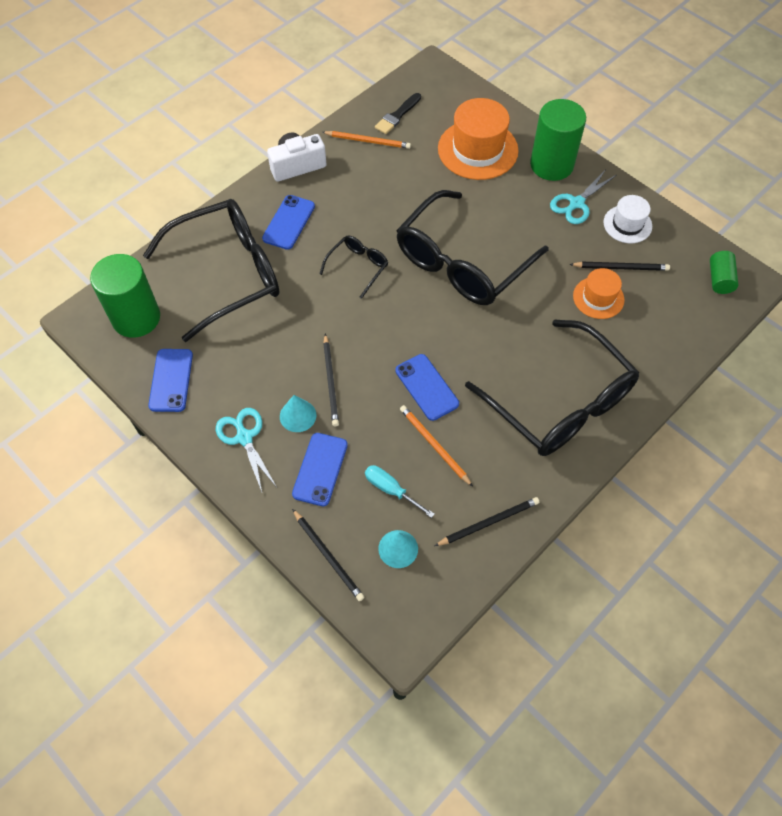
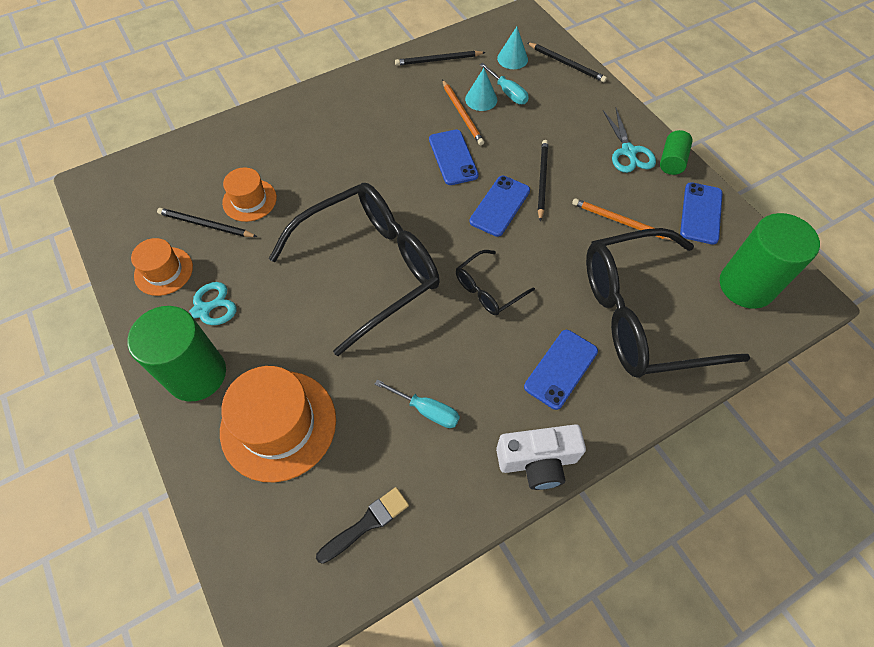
camera: 165 degrees left, 0 degrees up
(298, 415) = (577, 159): turquoise cone -> turquoise cone (481, 99)
(320, 469) = (564, 116): blue phone -> blue phone (500, 206)
(328, 556) = (566, 64): black pencil -> black pencil turned 150 degrees clockwise
(368, 141) = (425, 481): orange pencil -> orange pencil (620, 221)
(380, 178) = (426, 410): none -> turquoise screwdriver
(559, 402) = (340, 123): black glasses -> none
(627, 224) = (163, 271): white hat -> orange hat
(719, 279) = (119, 192): green cylinder -> green cylinder (672, 161)

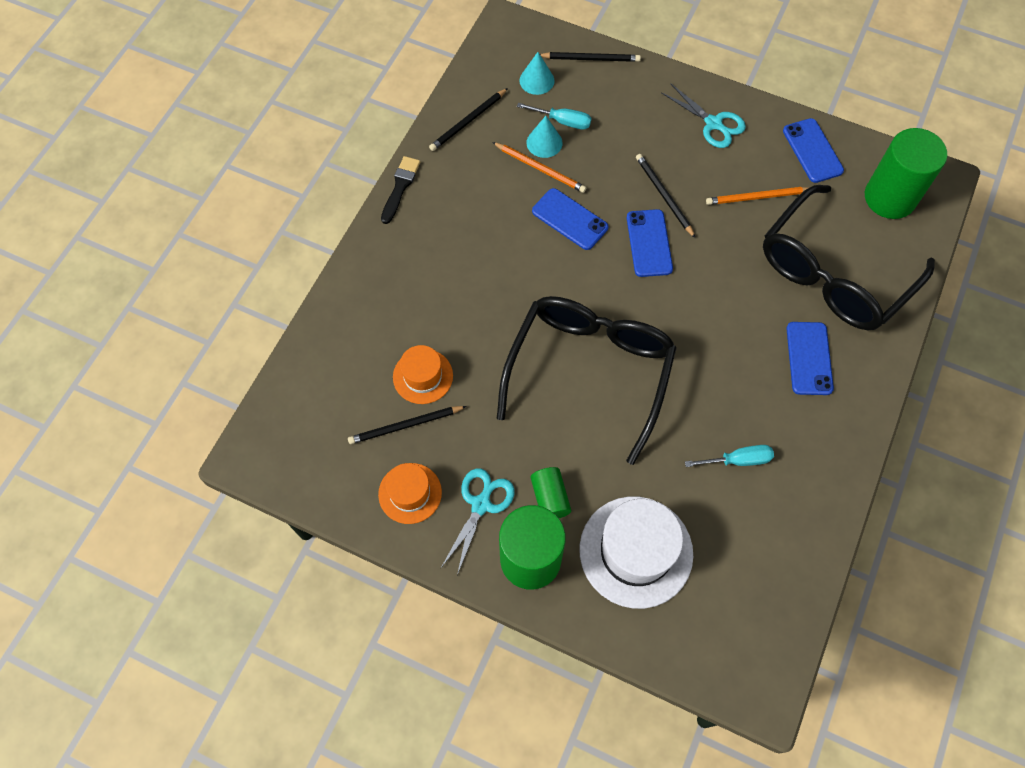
camera: 35 degrees left, 5 degrees up
(278, 425) = (636, 551): orange hat -> white hat
(366, 524) = (767, 576): black brush -> black brush (400, 187)
(488, 289) = (701, 327): black glasses -> none
(537, 461) = (848, 443): white camera -> none
(672, 161) = (755, 112): green cylinder -> green cylinder (550, 498)

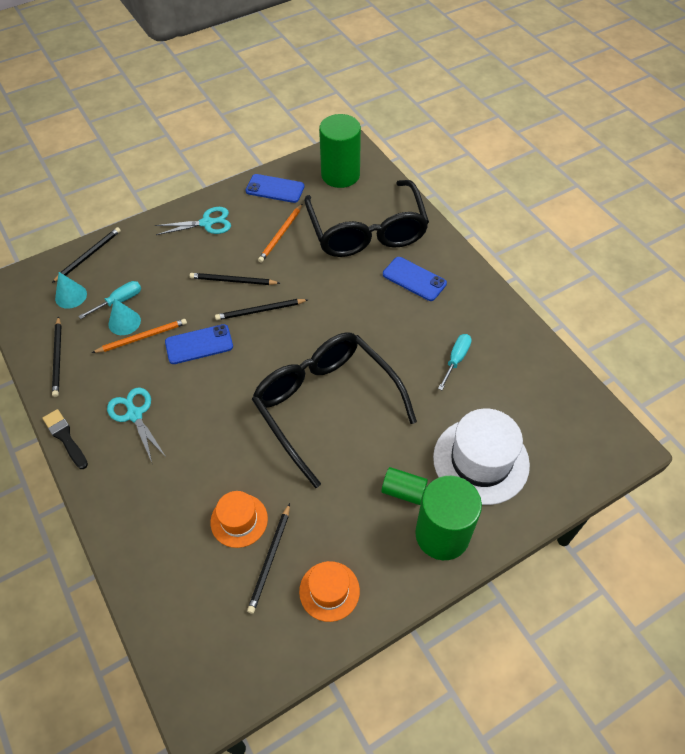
camera: 55 degrees left, 10 degrees down
(481, 504) = (375, 543): turquoise scissors -> turquoise scissors (134, 414)
(649, 243) = (260, 311): blue phone -> black pencil

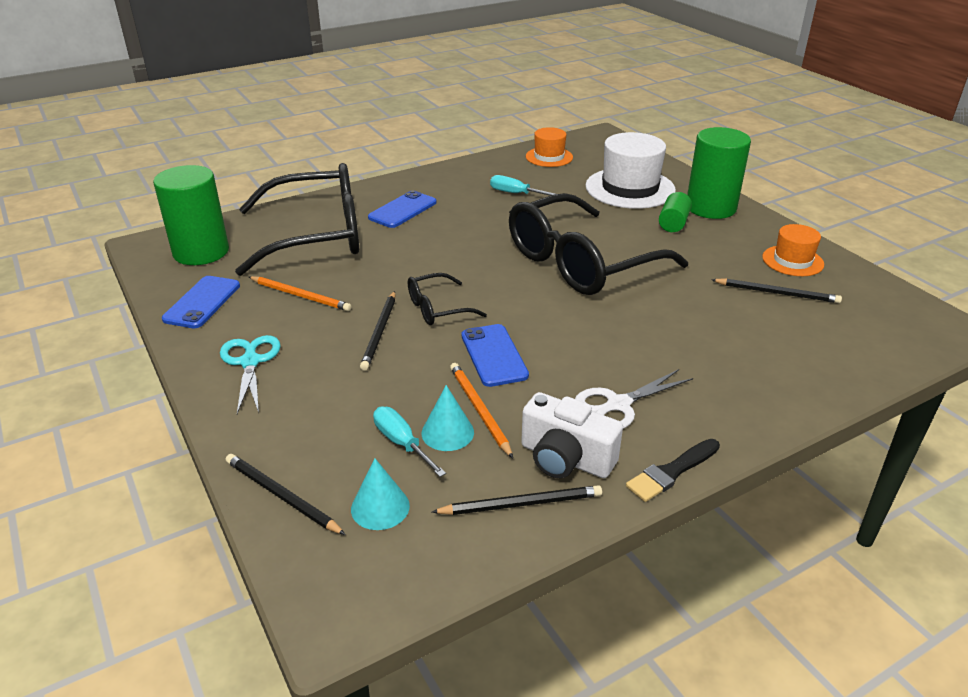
camera: 90 degrees left, 20 degrees down
(89, 381) = (565, 458): none -> white camera
(134, 414) = (618, 404): turquoise scissors -> white scissors
(239, 520) = (741, 313): orange hat -> orange hat (549, 157)
(260, 311) = (438, 308): black pencil -> black glasses

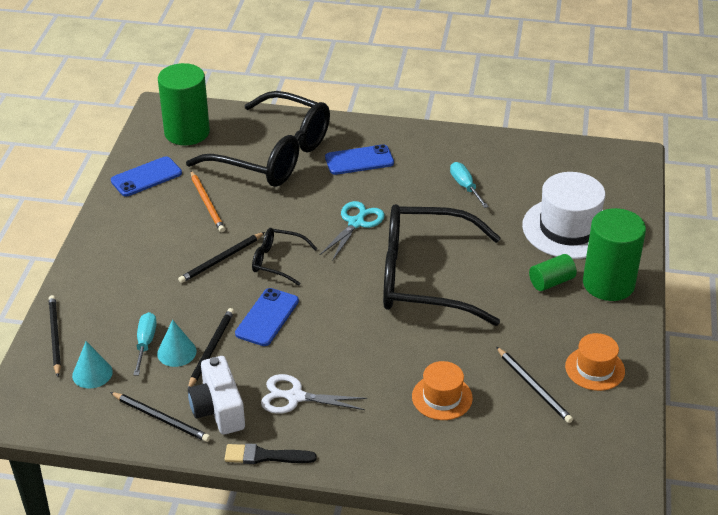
camera: 40 degrees right, 5 degrees up
(250, 362) = (127, 239): turquoise scissors -> turquoise scissors (356, 223)
(479, 410) = (211, 349): orange pencil -> black pencil
(549, 157) = (547, 160): orange hat -> orange hat (442, 397)

